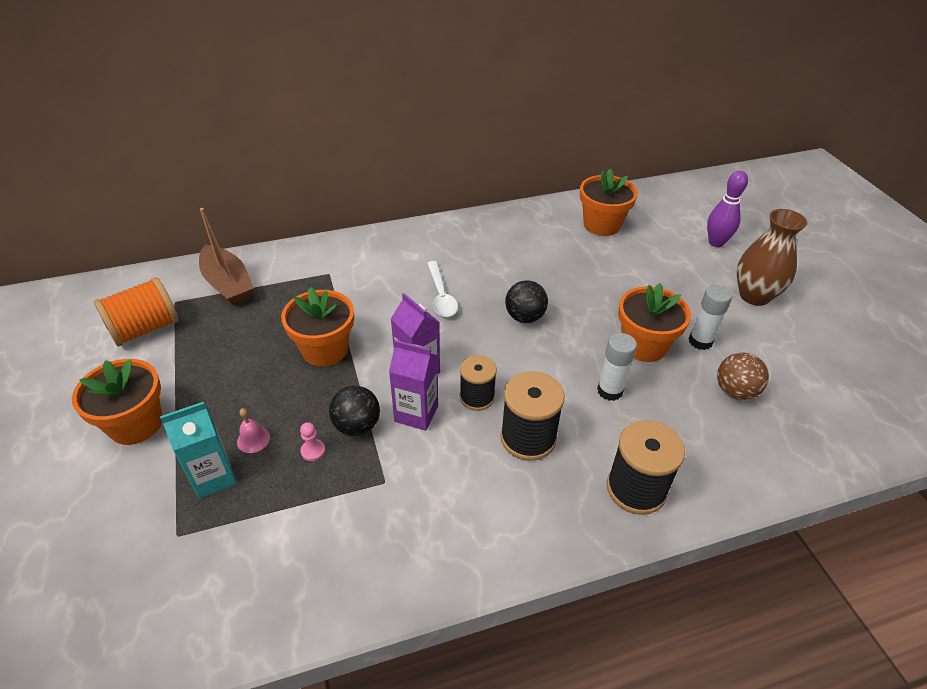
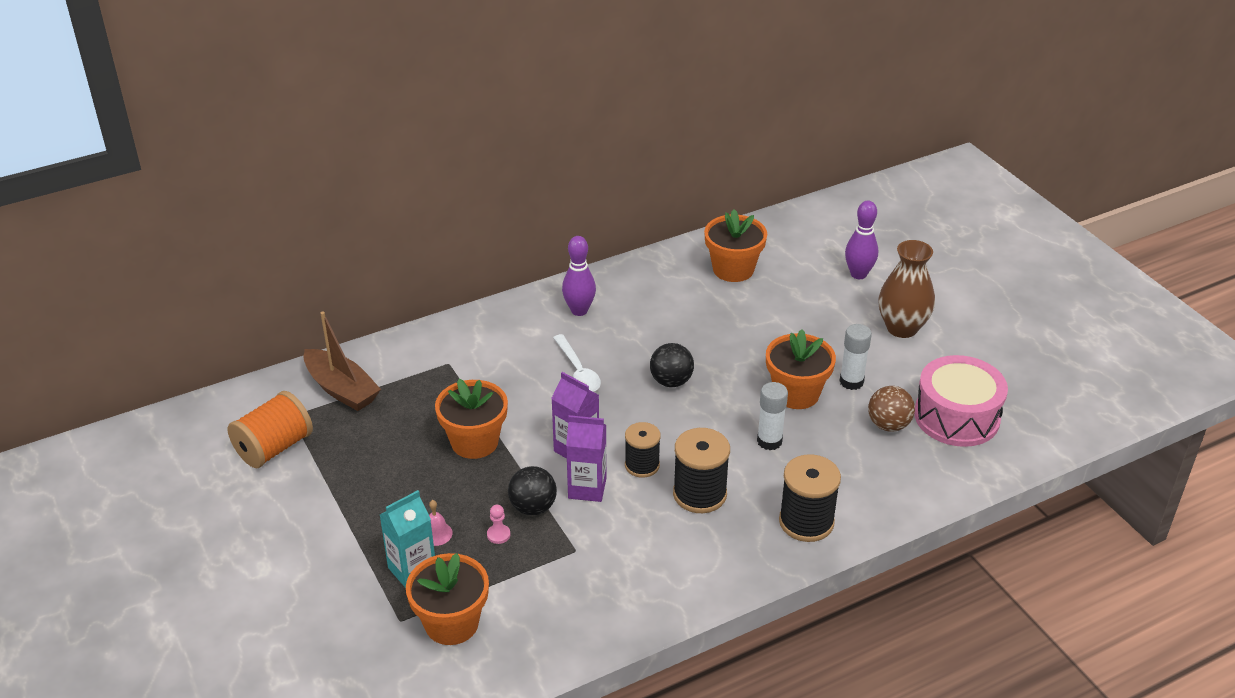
camera: 10 degrees left, 5 degrees down
(136, 424) = (313, 537): orange flower pot -> orange flower pot (451, 623)
(457, 243) = (579, 310): none -> purple bowling pin
(808, 393) = (956, 417): none -> pink drum

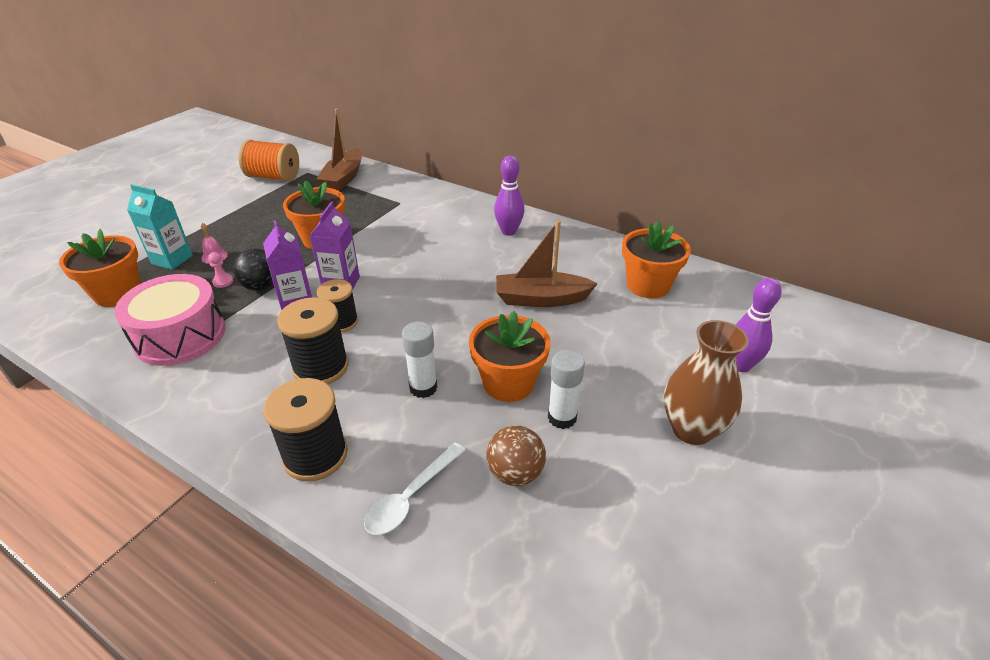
camera: 60 degrees right, 0 degrees up
(578, 371) = (436, 254): white spoon -> white spoon (410, 497)
(671, 381) = (462, 302): black ball -> none
(704, 334) = (541, 299): none -> brown boat
(956, 417) = (581, 536): pink drum -> pink drum (180, 336)

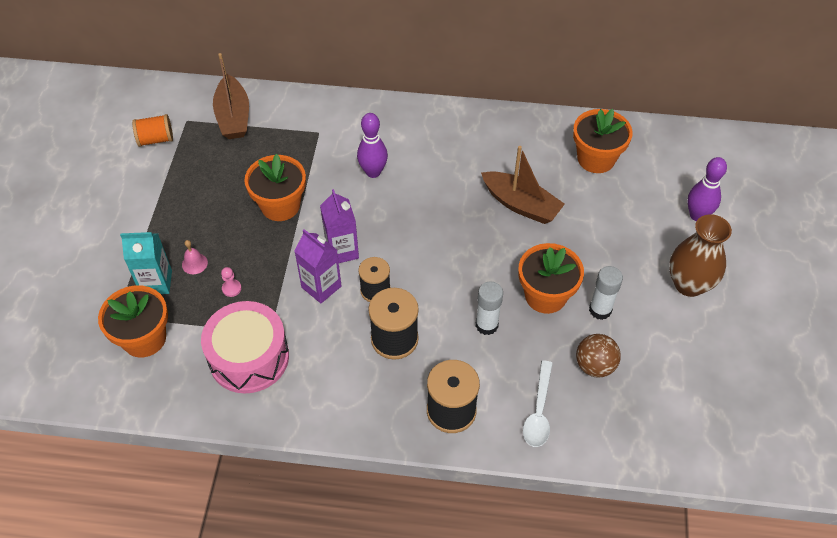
camera: 25 degrees left, 15 degrees up
(261, 286) = (272, 280): black ball -> none
(273, 177) = (156, 139): orange spool -> orange spool, size x0.66
(508, 231) = (446, 136): purple bowling pin -> purple bowling pin (373, 172)
(541, 299) = (521, 205): brown boat -> brown boat turned 120 degrees counterclockwise

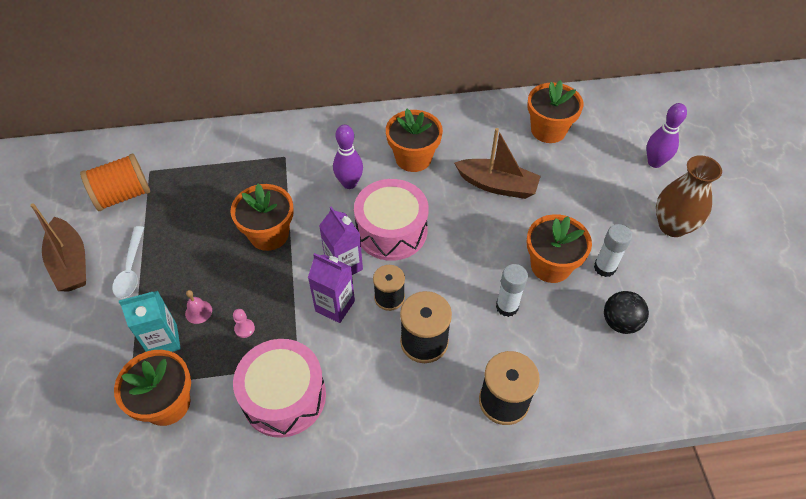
camera: 15 degrees left, 0 degrees up
(156, 139) = (123, 195): orange spool -> orange spool, size x1.51
(233, 116) = (196, 158): brown boat -> brown boat (71, 263)
(399, 227) = (391, 231): none -> pink drum
(445, 160) = (413, 158): none -> orange flower pot
(538, 411) = (586, 380): white spoon -> white spoon (131, 269)
(594, 366) = (620, 322): brown ball -> black ball

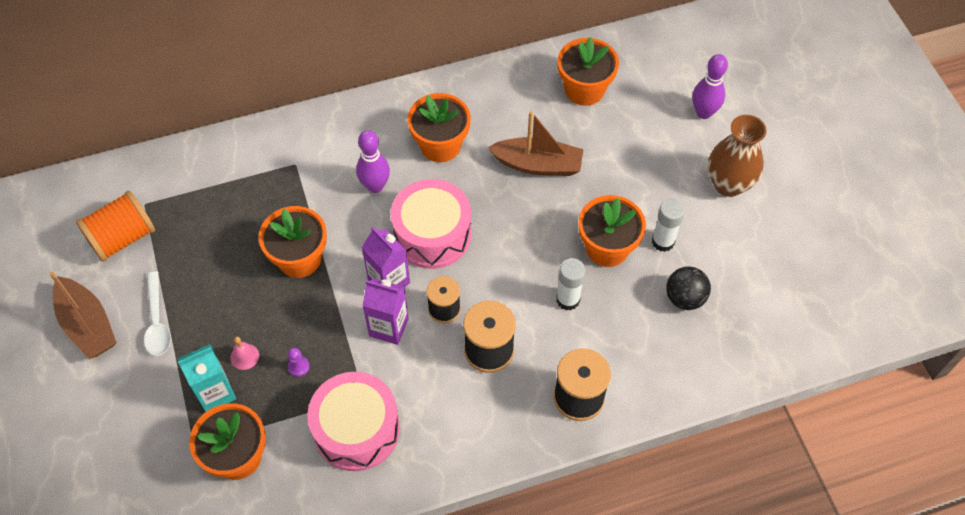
camera: 10 degrees left, 5 degrees up
(244, 329) = (298, 366): pink pawn -> purple pawn

